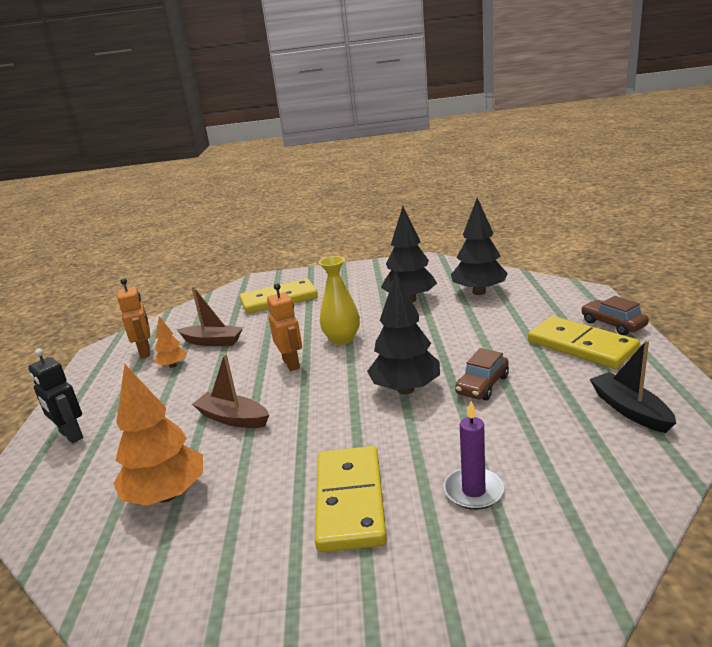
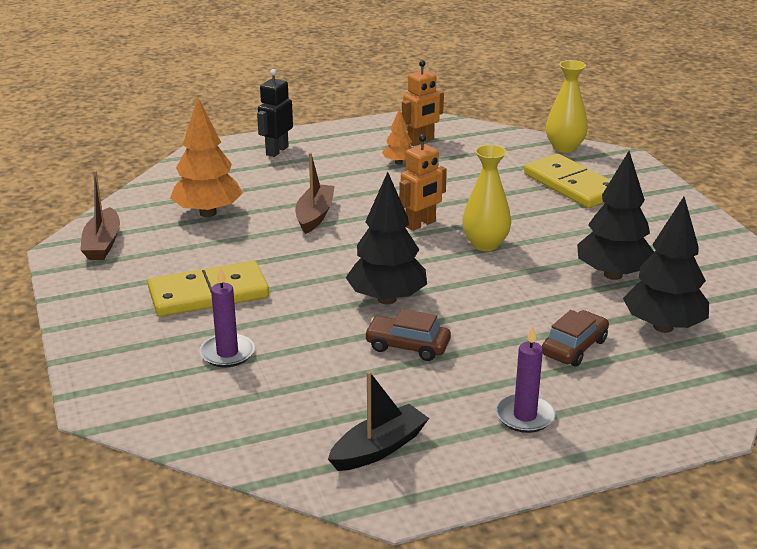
camera: 70 degrees right, 5 degrees up
(212, 342) = (453, 170): brown boat -> brown boat (102, 243)
(220, 296) = (564, 147): none -> yellow vase
(581, 346) = (525, 416): yellow domino -> purple candle
(613, 324) = (602, 445): brown car -> brown car (574, 347)

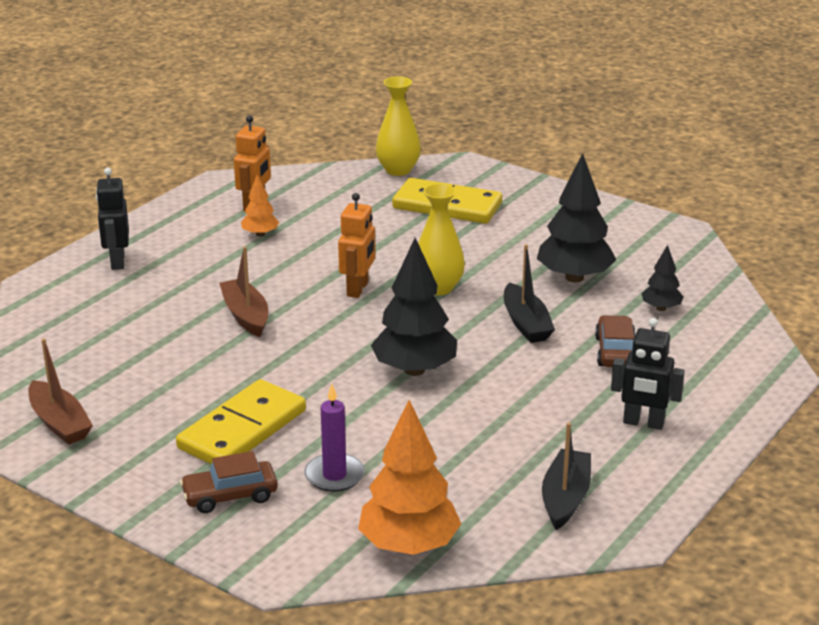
camera: 35 degrees left, 0 degrees up
(208, 213) = (131, 351): orange tree -> orange tree (409, 546)
(407, 346) = (484, 404): brown car -> brown car (230, 496)
(523, 296) = (526, 323): none -> black boat
(525, 416) = (643, 423): purple candle -> black robot
(663, 327) = (661, 308): black tree -> black tree, size x0.51

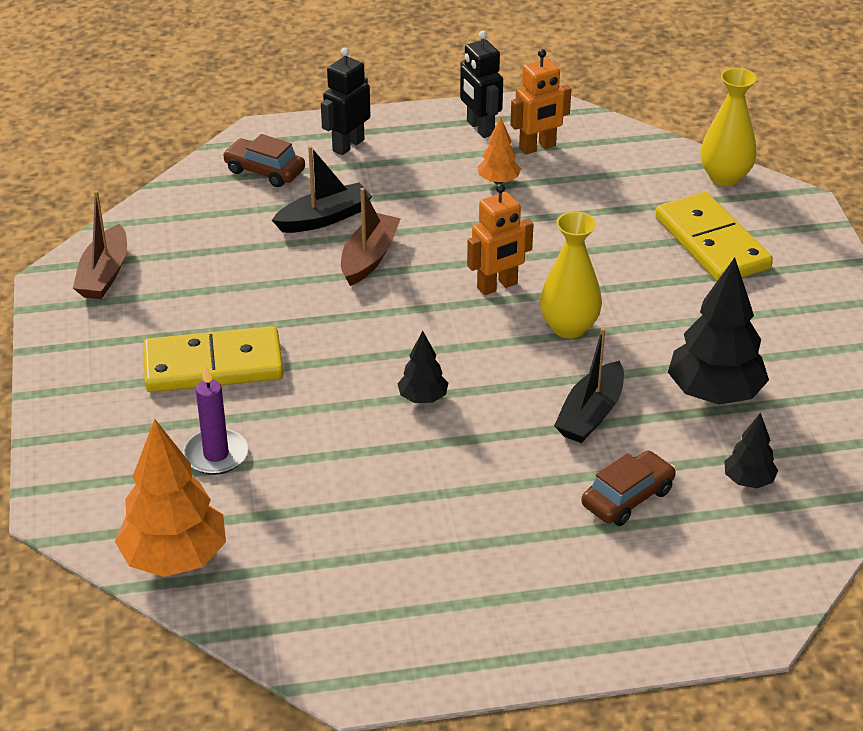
camera: 45 degrees right, 10 degrees up
(230, 496) = (121, 419): brown car -> brown car (264, 171)
(414, 370) = (423, 398): black tree -> black tree, size x0.51
(565, 498) = (355, 608): black boat -> black boat (324, 218)
(643, 423) = (536, 587): black robot -> black robot (480, 128)

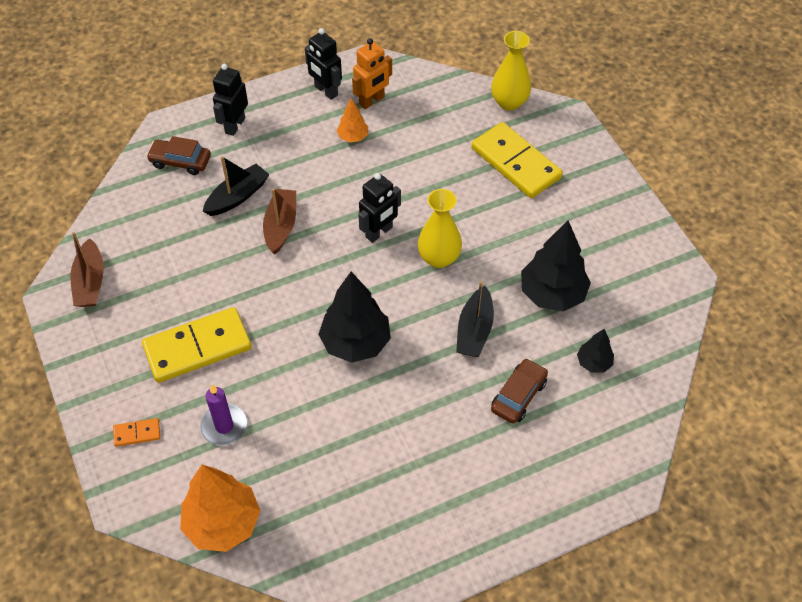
camera: 15 degrees left, 15 degrees up
(101, 441) = (137, 433): none -> orange domino
(423, 398) = (355, 343): black tree -> black tree, size x1.95
(497, 286) = (379, 232): orange robot -> black robot

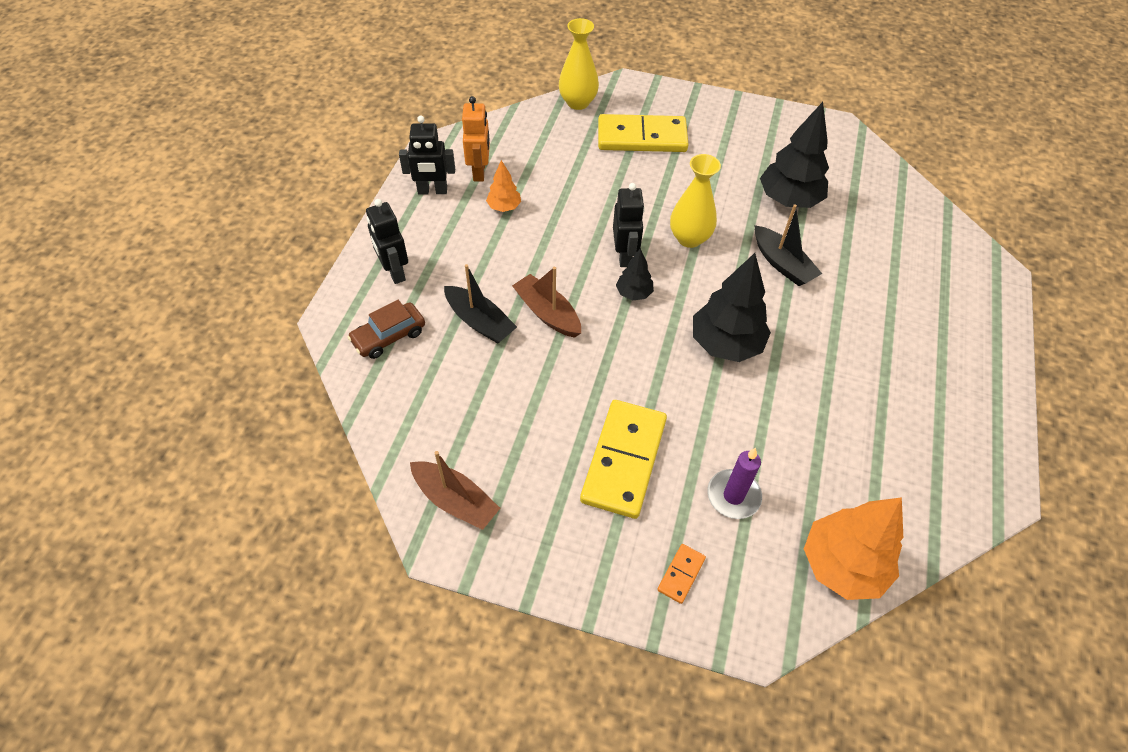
camera: 50 degrees left, 0 degrees up
(237, 196) = (479, 322): black boat -> black boat turned 135 degrees clockwise
(518, 396) = (868, 280): brown car -> none
(594, 363) = (873, 220): black tree -> black tree (634, 293)

